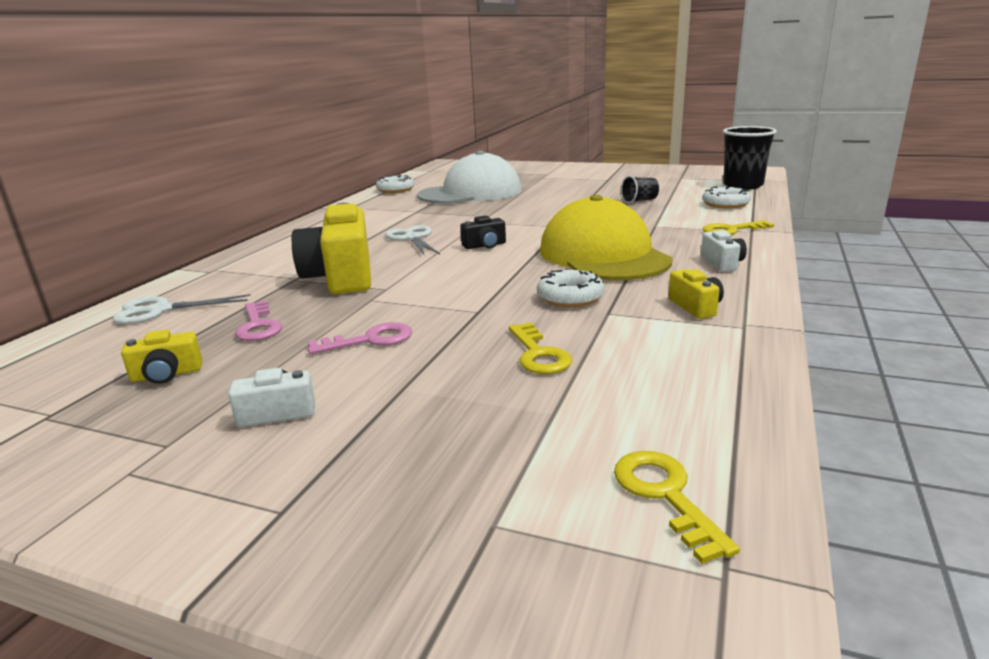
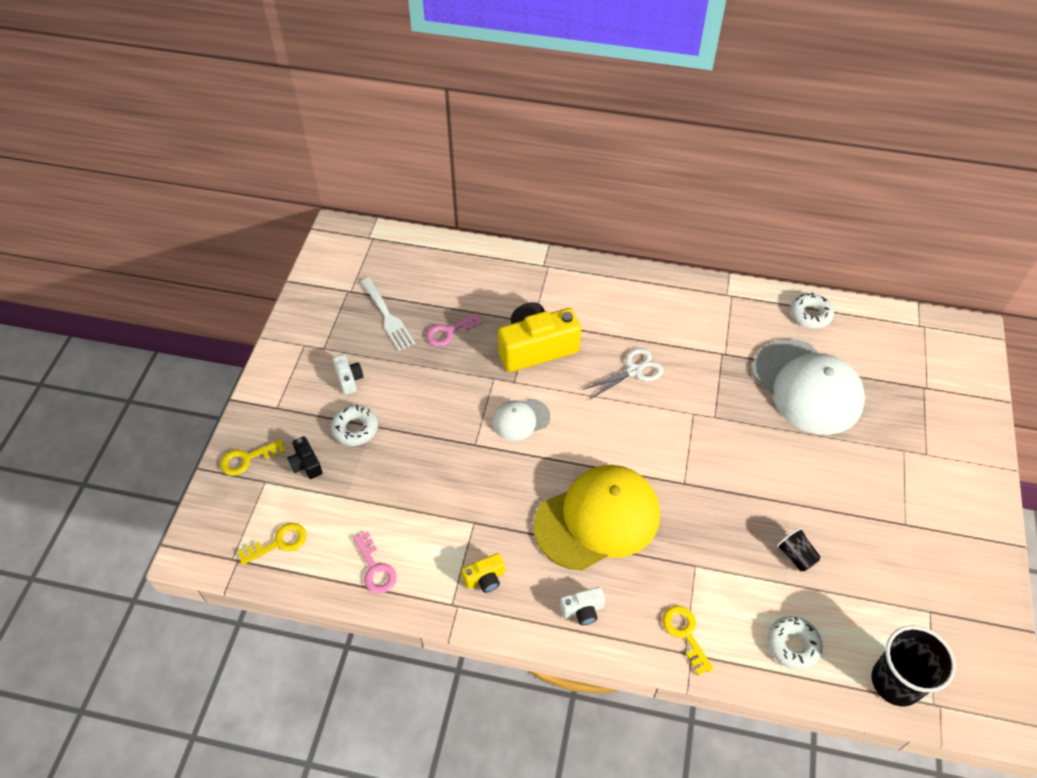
camera: 80 degrees right, 30 degrees up
(160, 310) = (472, 272): white scissors -> none
(167, 374) = (388, 316): yellow camera -> white fork
(370, 340) = (429, 395): pink key -> pink key (375, 568)
(450, 286) = (520, 419): none -> white cap
(485, 245) = (617, 428): black camera -> black camera (306, 464)
(538, 354) = (410, 485): yellow key -> yellow key (247, 459)
(570, 297) = (501, 498): white donut -> white donut (355, 429)

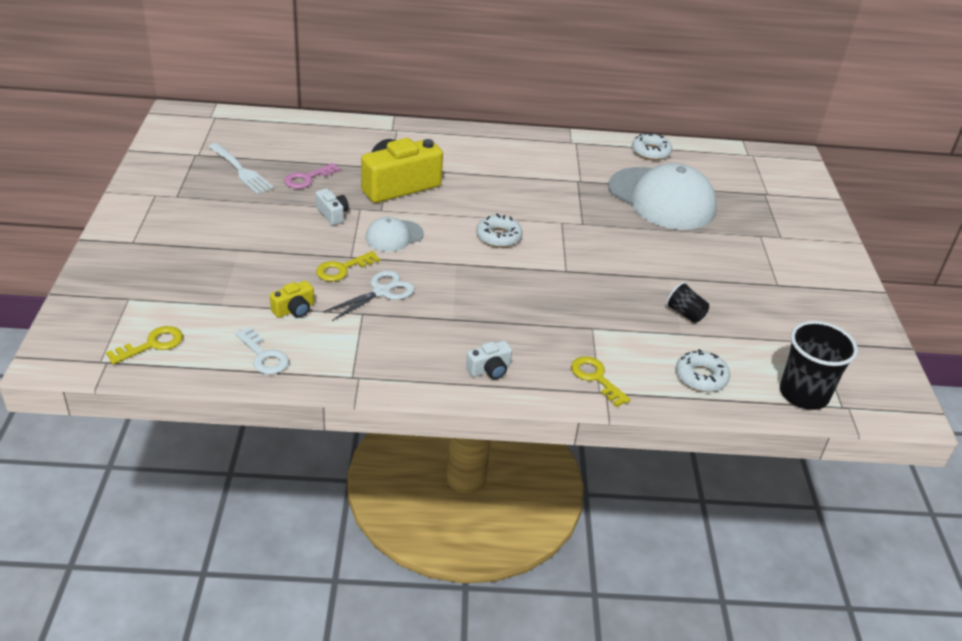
camera: 15 degrees left, 15 degrees down
(247, 459) = (106, 283): yellow key -> yellow key (342, 269)
(306, 464) = (172, 282): black camera -> none
(349, 379) = (208, 217): white camera -> white camera (332, 214)
(355, 429) = (222, 253): white donut -> white donut (498, 236)
(375, 568) = (264, 356): pink key -> white key
(485, 578) = (383, 354): yellow camera -> yellow camera (294, 310)
(597, 519) = (488, 302): yellow cap -> none
(634, 371) = (497, 196): white scissors -> white scissors (381, 292)

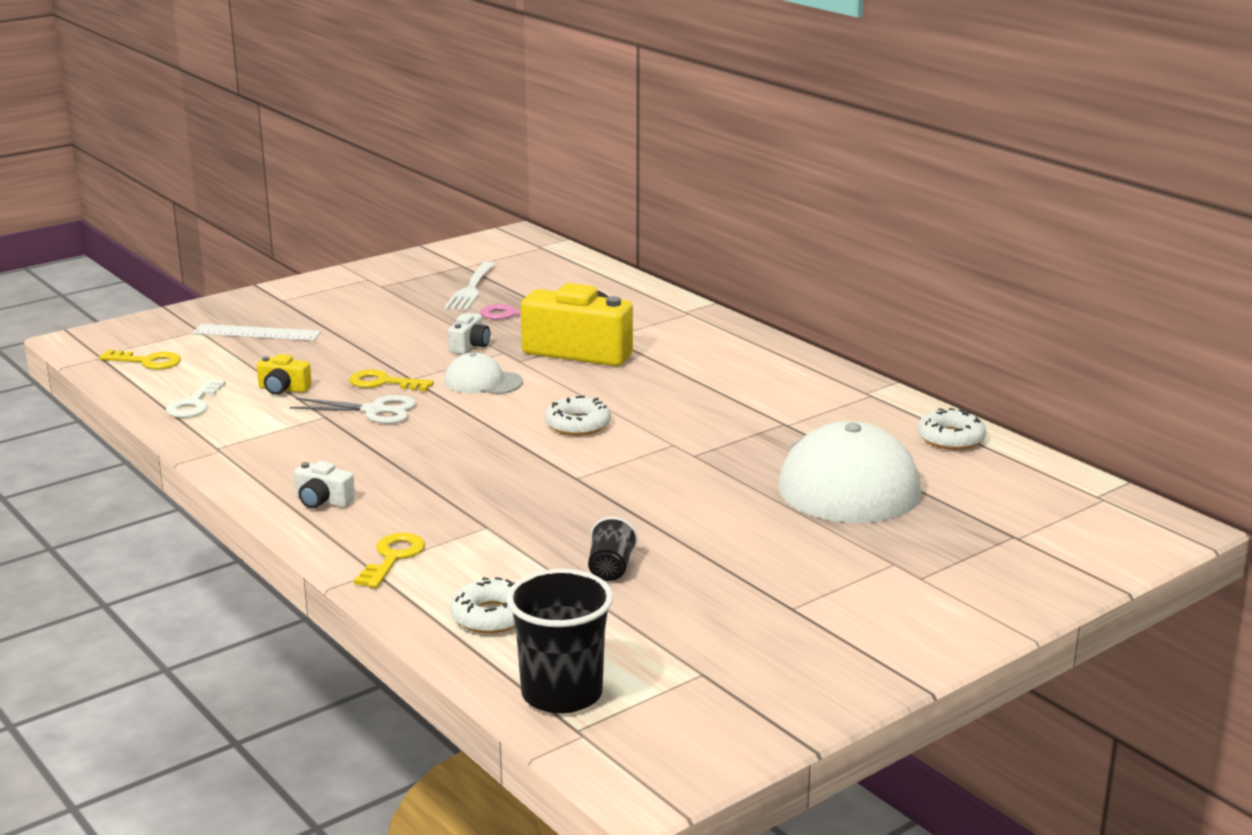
camera: 55 degrees right, 15 degrees down
(177, 277) = (257, 333): none -> white ruler

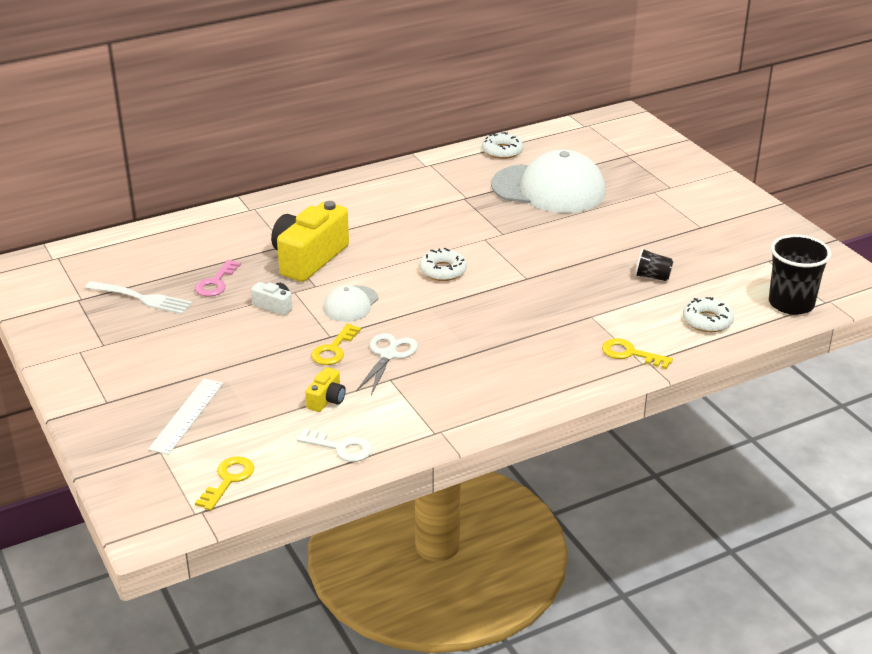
camera: 80 degrees left, 10 degrees up
(323, 501) = (541, 381): white camera -> none

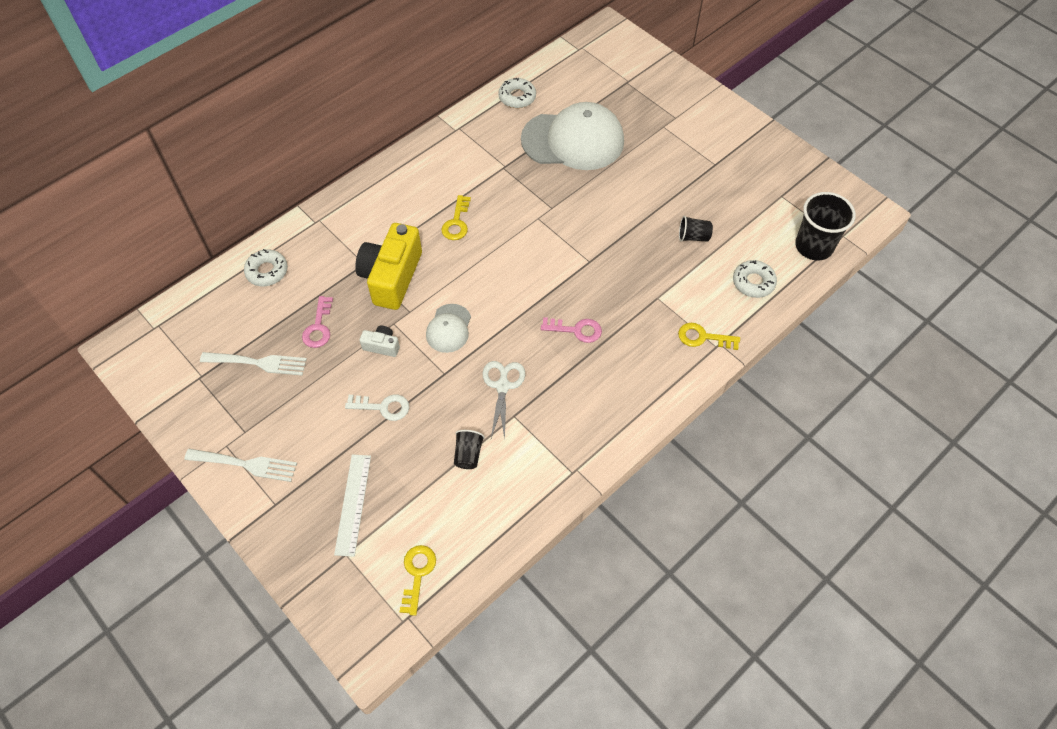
camera: 15 degrees left, 25 degrees up
(92, 368) = (246, 464): none -> white fork
(327, 400) = (468, 454): yellow camera -> black cup
(333, 349) = (453, 390): yellow key -> yellow key (456, 222)
(340, 448) = (500, 510): white key -> white key (383, 407)
(443, 271) = (515, 267): white donut -> white donut (267, 271)
(488, 326) = (576, 330): none -> pink key

